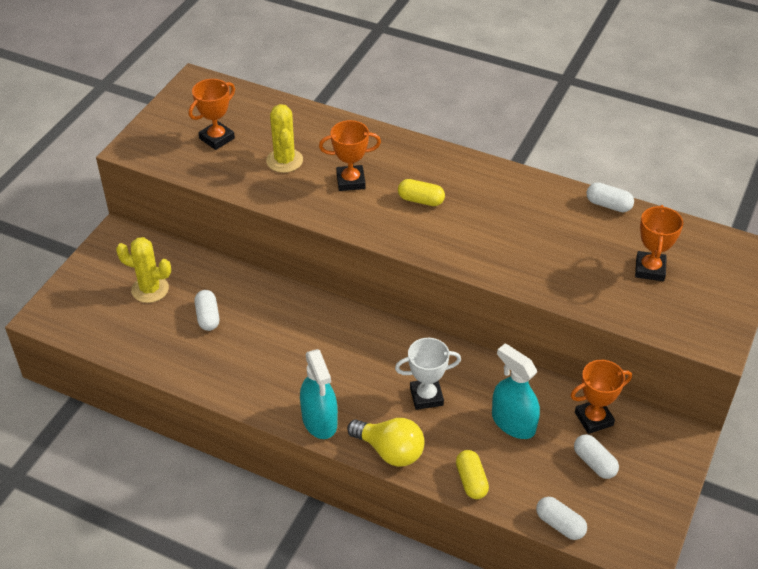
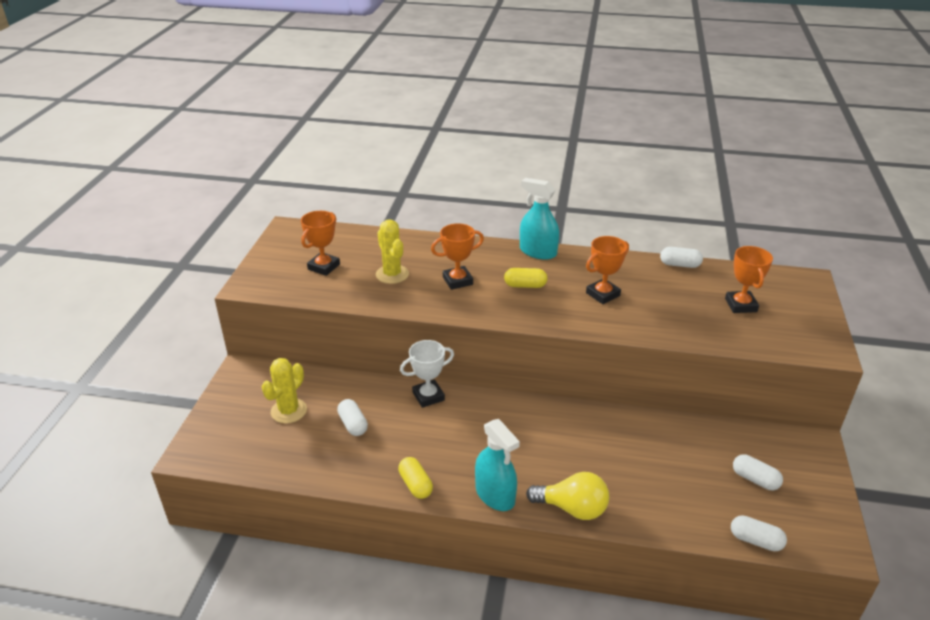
camera: 15 degrees left, 10 degrees down
(150, 289) = (289, 411): yellow cactus -> yellow cactus turned 60 degrees counterclockwise
(426, 396) = (582, 453): white trophy -> white trophy (428, 396)
(471, 481) = (658, 519): yellow capsule -> yellow capsule (415, 485)
(513, 422) = (668, 460): turquoise spray bottle -> turquoise spray bottle (538, 252)
(593, 419) = (734, 442): orange trophy -> orange trophy (603, 294)

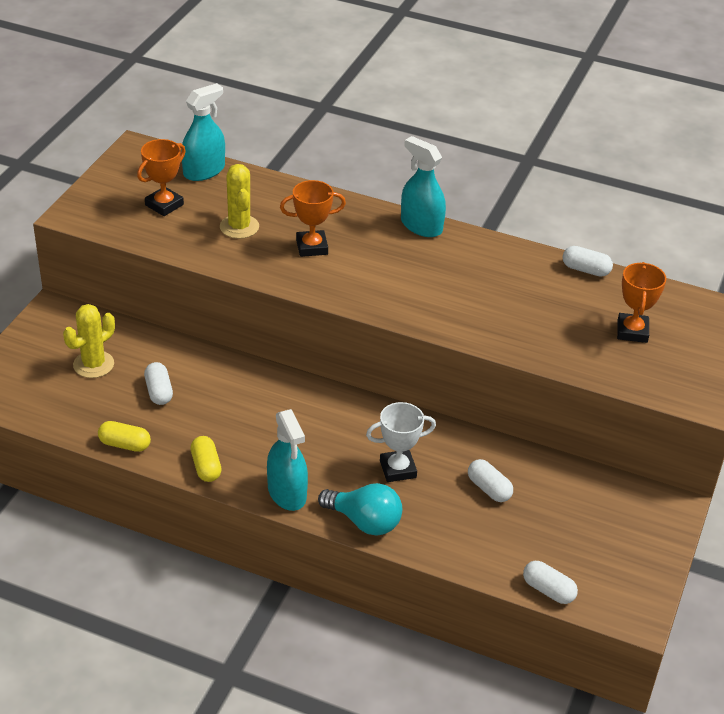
camera: 10 degrees right, 5 degrees up
(348, 237) = (204, 171): none -> turquoise spray bottle
(428, 396) = (252, 375): white trophy -> white trophy (398, 469)
(525, 285) = (388, 265): yellow capsule -> yellow capsule (125, 444)
(572, 508) = (364, 522): yellow light bulb -> turquoise light bulb
(603, 294) = (474, 291): orange trophy -> none
(755, 479) = (581, 530): white capsule -> white capsule (489, 489)

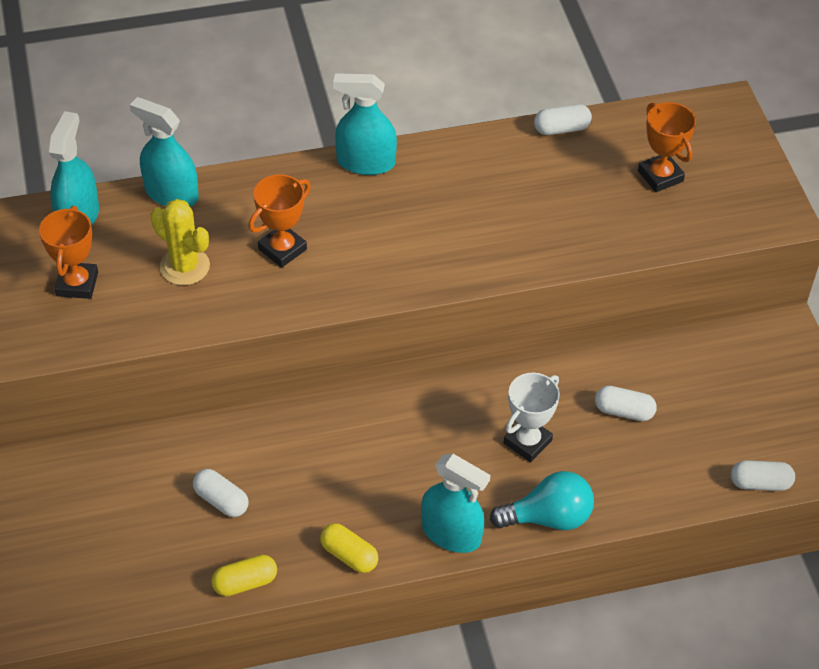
camera: 35 degrees left, 10 degrees up
(93, 364) = (122, 511): yellow cactus -> none
(274, 185) = (171, 194): none -> turquoise spray bottle

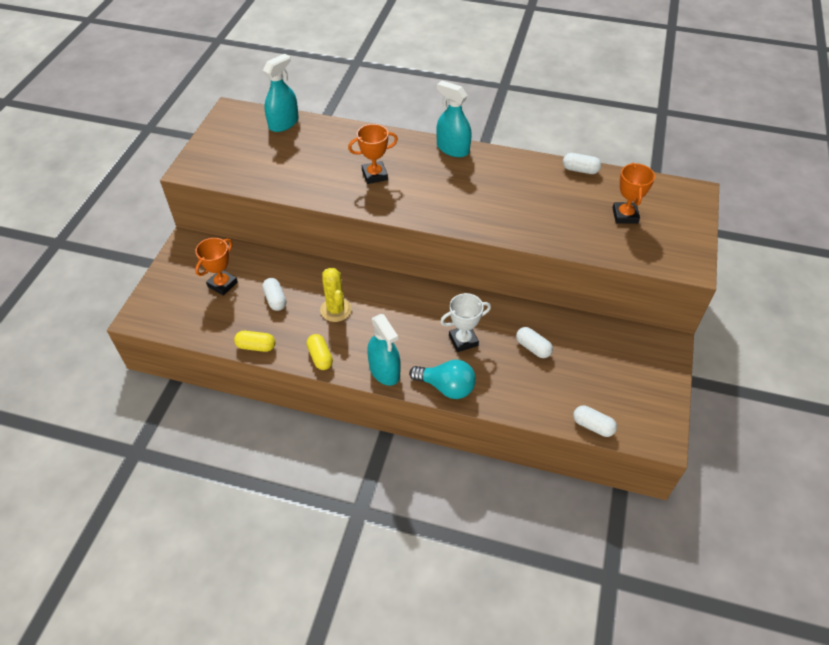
camera: 30 degrees right, 0 degrees up
(77, 284) = (258, 154): orange trophy -> orange trophy (222, 284)
(171, 194) = (338, 129): turquoise spray bottle -> none
(185, 266) = (317, 165): yellow cactus -> yellow cactus (336, 310)

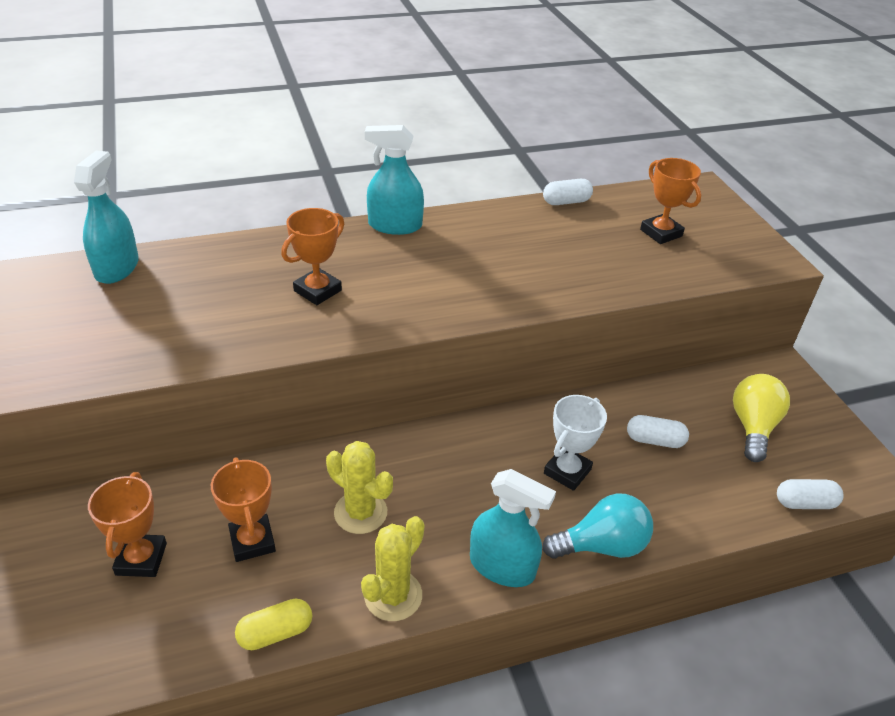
camera: 35 degrees left, 10 degrees down
(275, 299) = (252, 541): white capsule -> orange trophy
(320, 357) = (393, 595): yellow capsule -> yellow cactus
(606, 369) = (753, 427): none -> yellow light bulb

